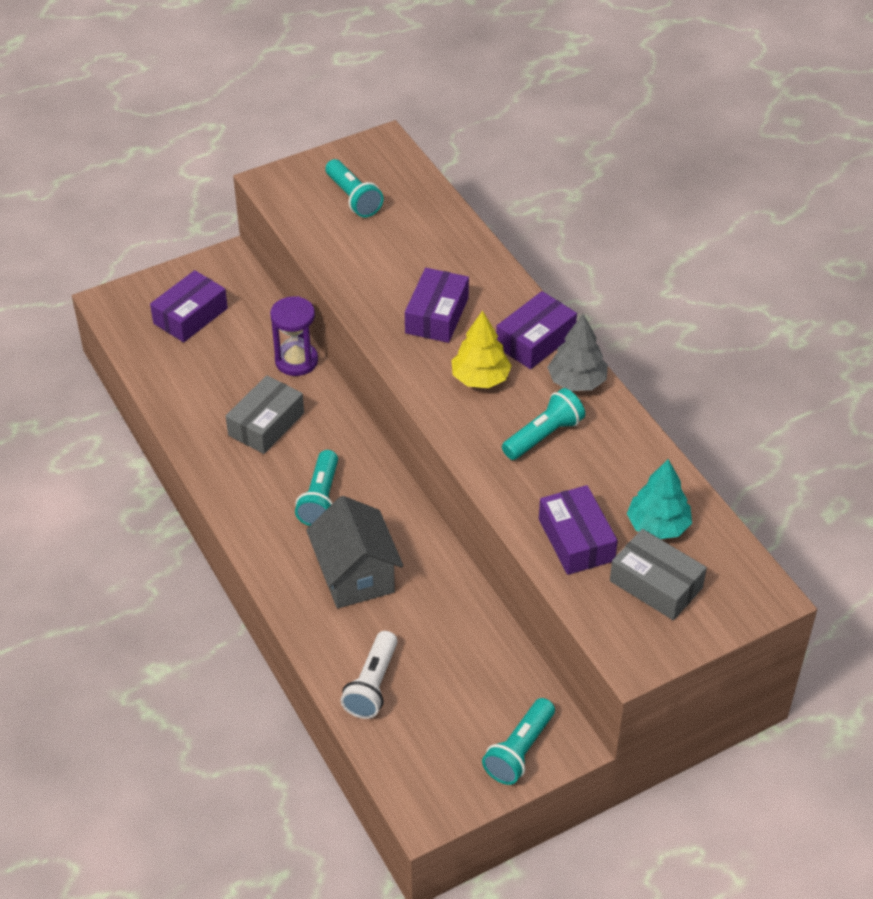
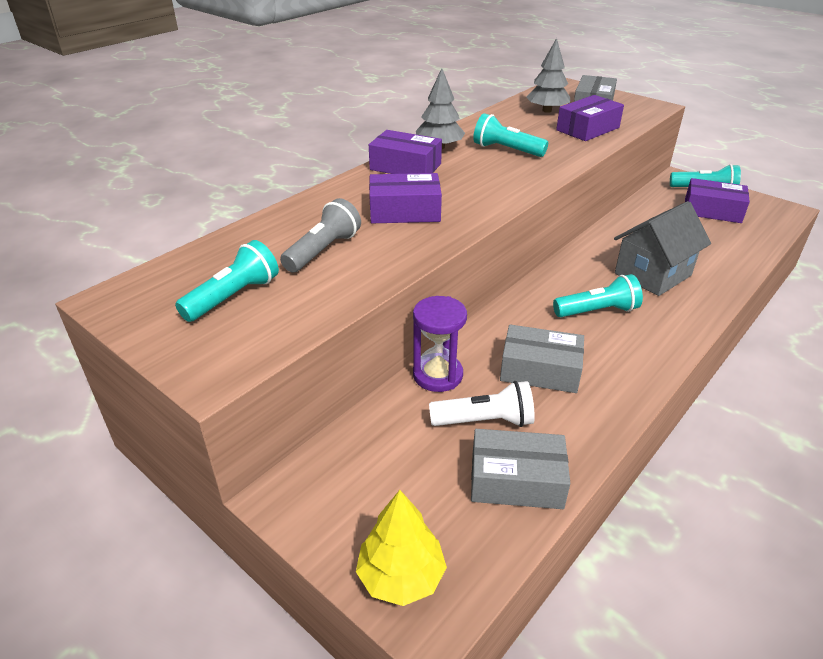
camera: 110 degrees left, 10 degrees down
(171, 369) = (516, 480): none -> grey box
(190, 316) = (411, 497): purple box -> purple box (712, 211)
(372, 685) = (731, 246): white flashlight -> white flashlight (484, 421)
(393, 252) = (323, 251): none -> grey flashlight
(480, 378) = (468, 180): yellow tree -> yellow tree (401, 576)
(658, 525) = (547, 110): turquoise tree -> grey tree

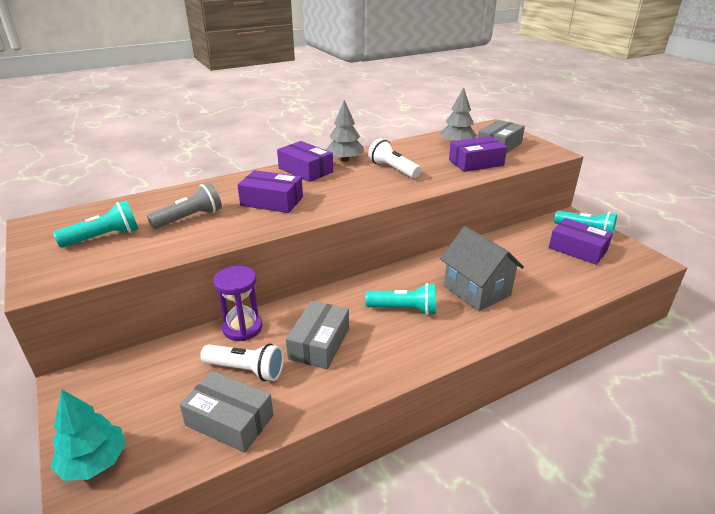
camera: 20 degrees right, 5 degrees down
(401, 576) = (94, 462): yellow tree -> turquoise tree
(506, 150) = (393, 169): turquoise flashlight -> white flashlight
(540, 370) = (319, 343): grey box -> grey box turned 75 degrees clockwise
(652, 274) = (476, 290): grey house -> grey house turned 75 degrees clockwise

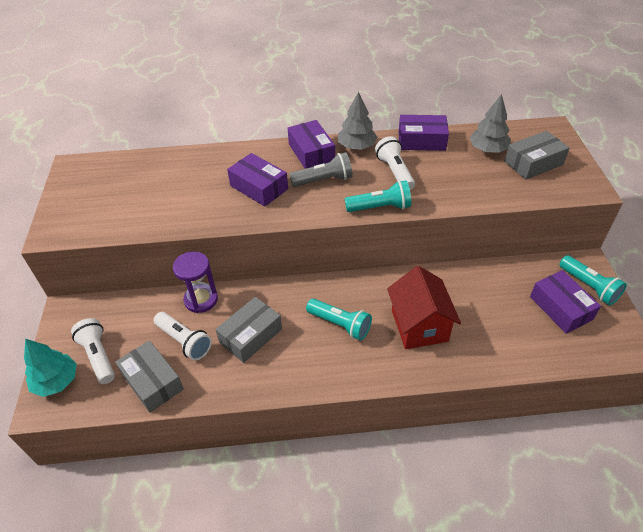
camera: 25 degrees right, 15 degrees up
(104, 237) = (112, 195): turquoise flashlight -> turquoise flashlight (380, 207)
(142, 417) = (98, 356): none -> white flashlight
(189, 218) = (183, 190): grey flashlight -> grey flashlight (323, 180)
(476, 163) = (487, 183): purple box -> purple box (421, 141)
(476, 290) = (419, 325): grey house -> red house

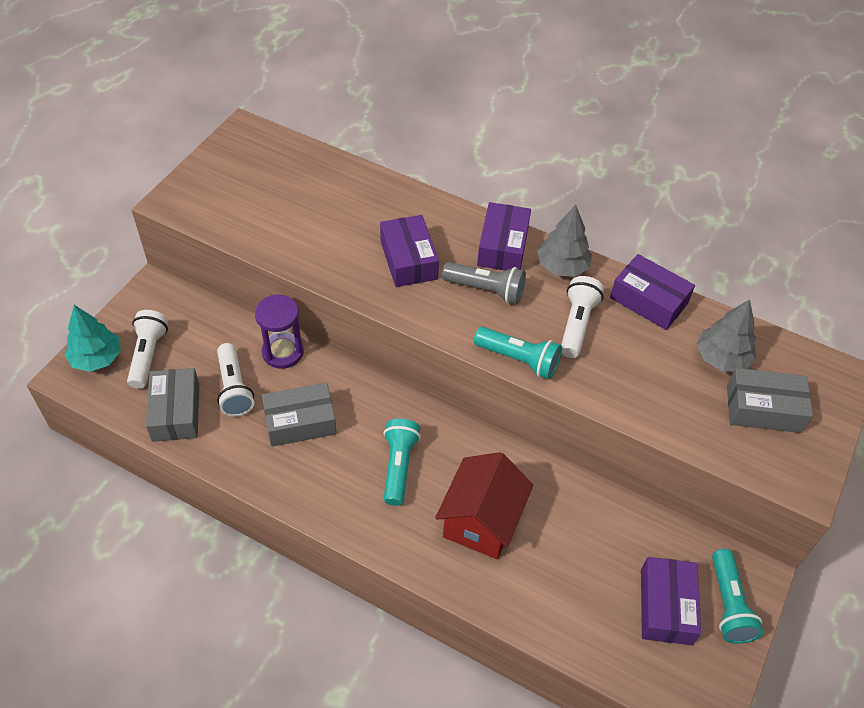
camera: 30 degrees right, 5 degrees up
(340, 324) = (398, 466): turquoise flashlight -> turquoise flashlight turned 150 degrees counterclockwise

